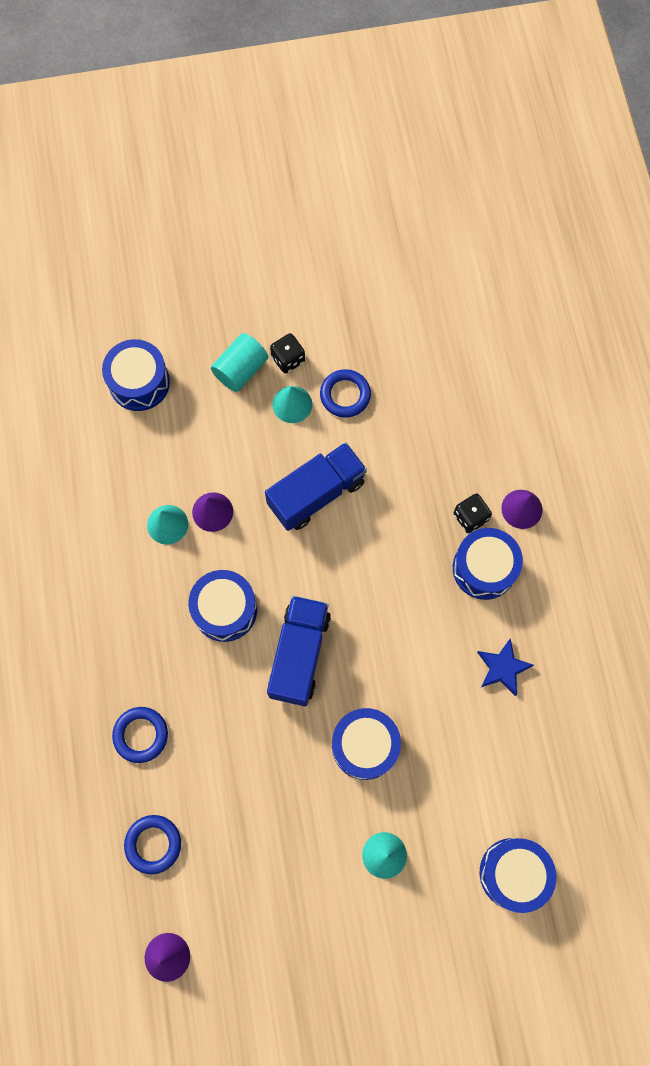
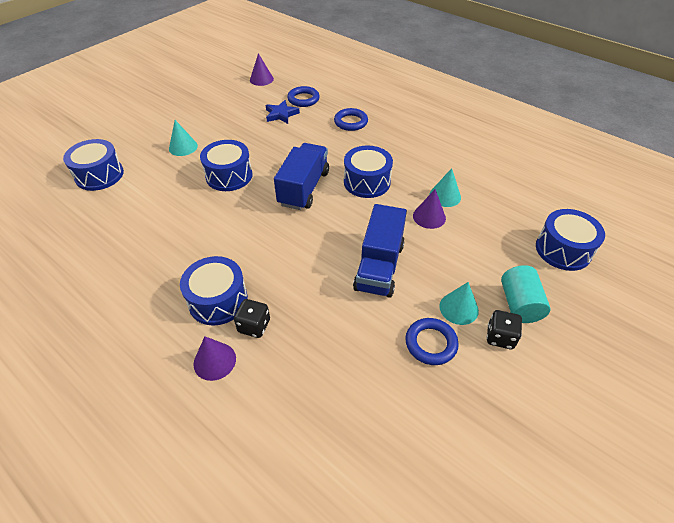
camera: 140 degrees right, 25 degrees down
(299, 655) = (304, 188): blue truck -> blue truck turned 135 degrees counterclockwise
(502, 668) = (164, 254): blue star -> blue star (281, 114)

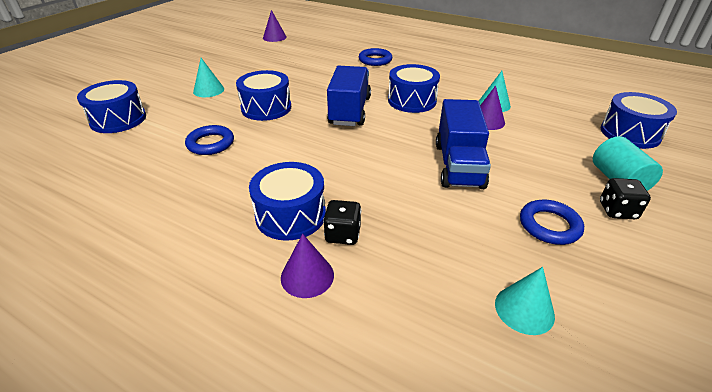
camera: 10 degrees left, 10 degrees down
(281, 114) = (304, 59): blue star -> none
(303, 99) = (321, 48): blue ring -> blue ring (210, 143)
(458, 308) = (560, 191): turquoise cone -> turquoise cone (524, 309)

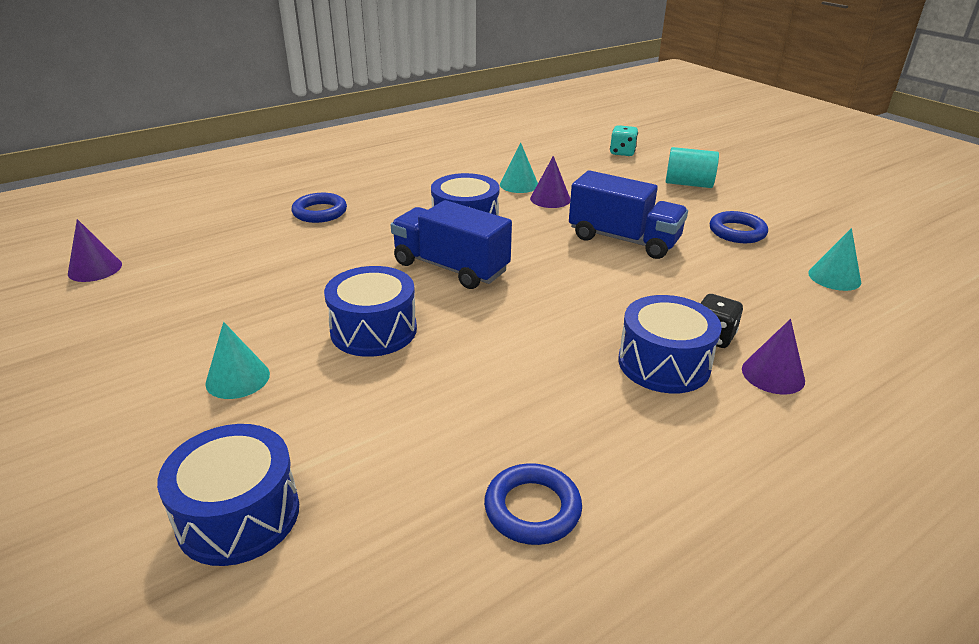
camera: 65 degrees left, 5 degrees down
(210, 143) = (441, 403): blue ring -> blue ring (532, 509)
(617, 210) = (728, 200): black dice -> none
(630, 133) = (622, 152): blue drum -> turquoise dice

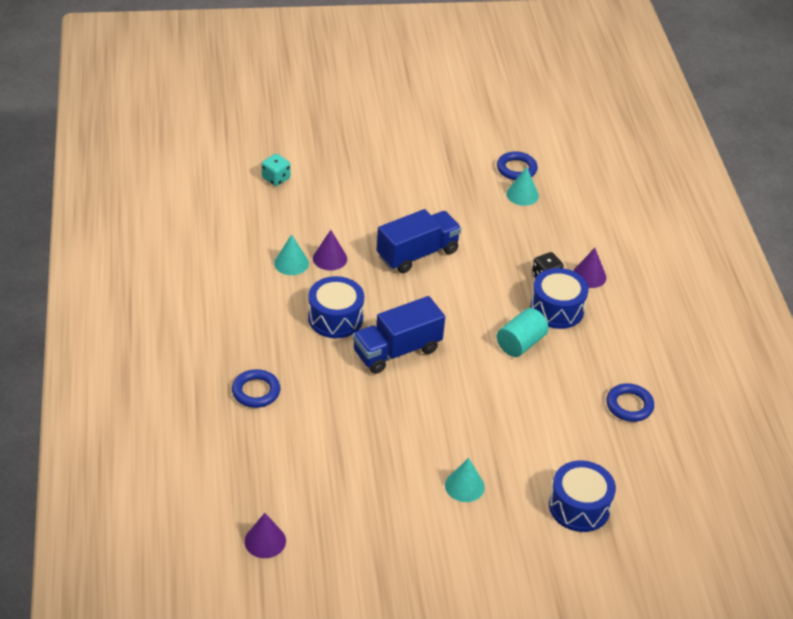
camera: 65 degrees left, 10 degrees up
(374, 330) = (450, 413): blue drum -> none
(688, 184) = (360, 177): turquoise cylinder -> turquoise cylinder (520, 343)
(737, 232) = (444, 198): blue ring -> blue ring (516, 169)

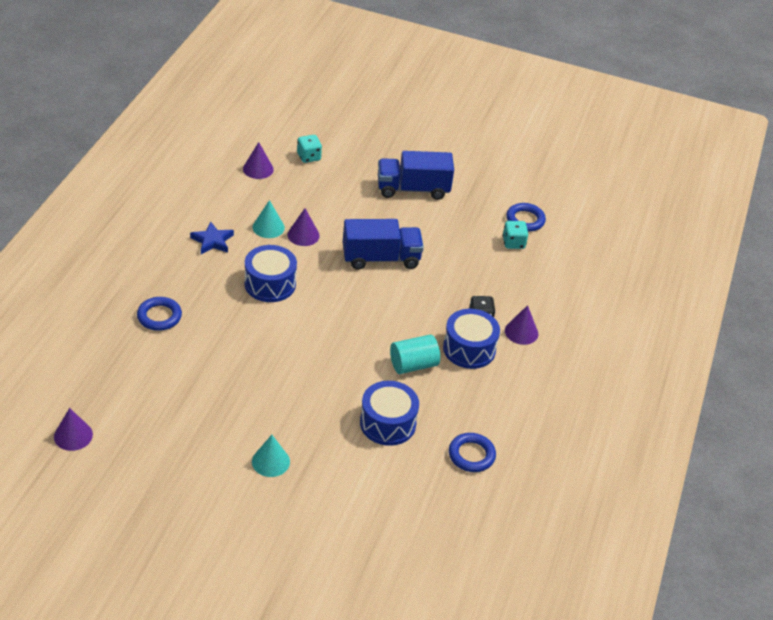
camera: 25 degrees right, 0 degrees up
(236, 208) = (258, 169): none -> purple cone
(248, 297) = (212, 241): none -> blue star
(397, 351) = (301, 329): blue truck -> blue truck (413, 189)
(522, 195) = (513, 243): turquoise cone -> turquoise dice
(579, 507) = (357, 521): blue drum -> blue drum (387, 423)

